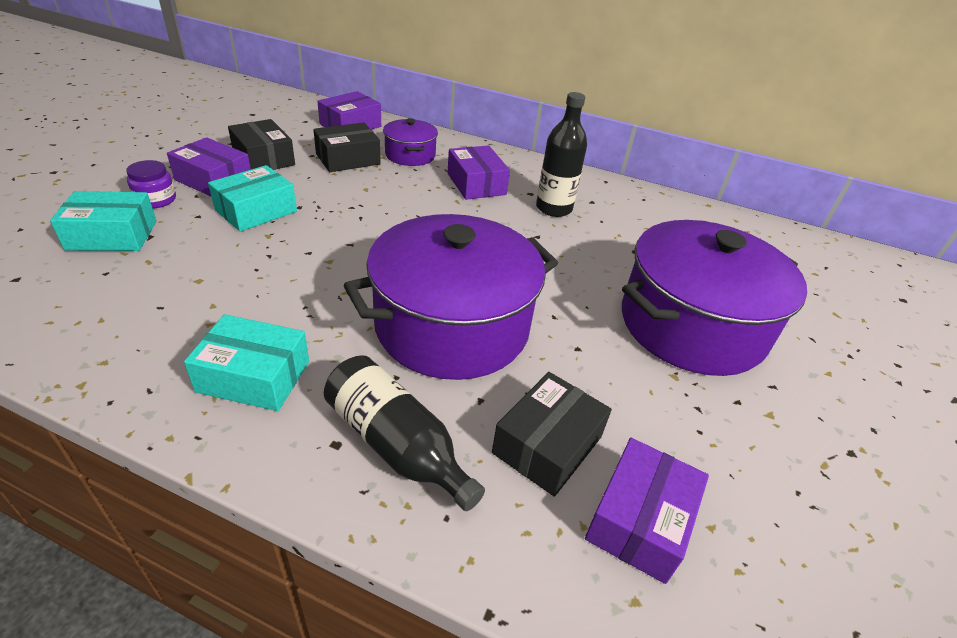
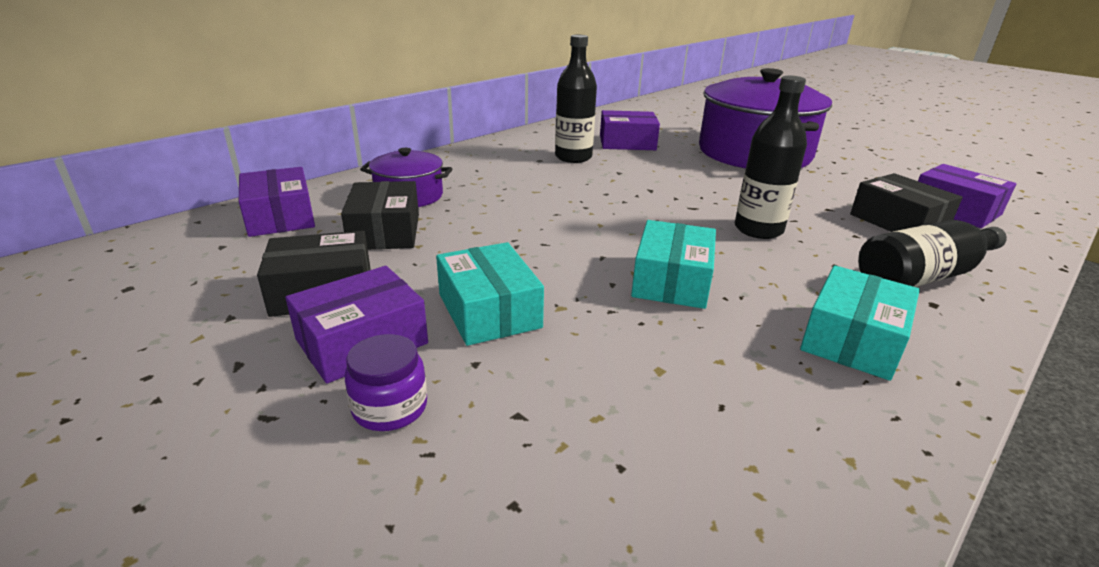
camera: 65 degrees left, 10 degrees down
(112, 235) = (496, 461): turquoise box -> turquoise box (671, 280)
(452, 326) = (758, 229): purple pot -> black bottle
(476, 184) = (505, 177): purple box -> purple box (627, 143)

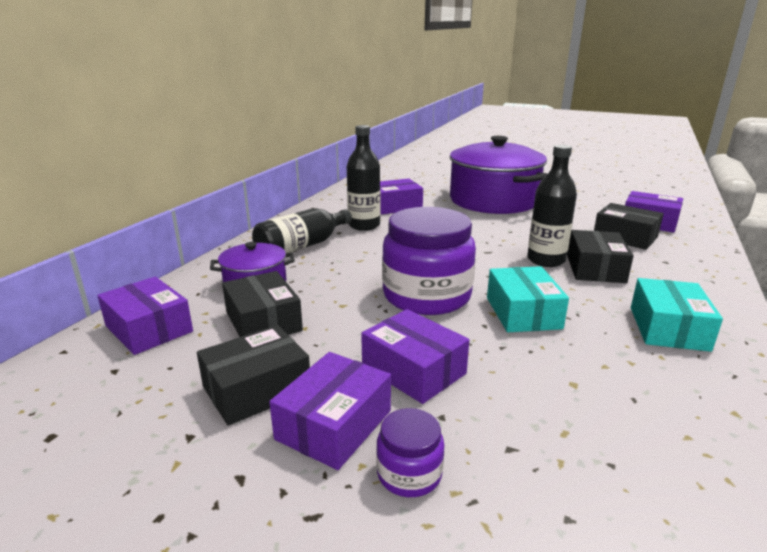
camera: 20 degrees left, 5 degrees down
(489, 311) = (413, 370): turquoise box -> purple box
(574, 240) = (426, 296): none -> purple jar
(817, 251) = (595, 268): none -> black box
(923, 276) = (670, 274): black bottle -> black bottle (302, 246)

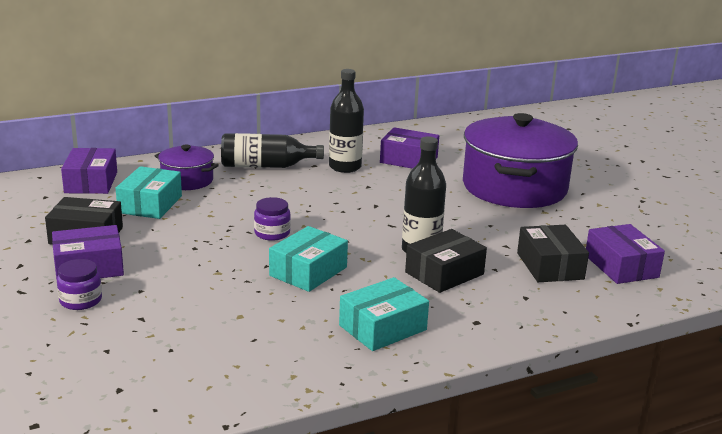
camera: 40 degrees right, 0 degrees up
(263, 321) = (150, 204): black box -> turquoise box
(413, 370) = (173, 265): purple box -> none
(426, 296) = (272, 233): purple jar -> purple jar, size x0.45

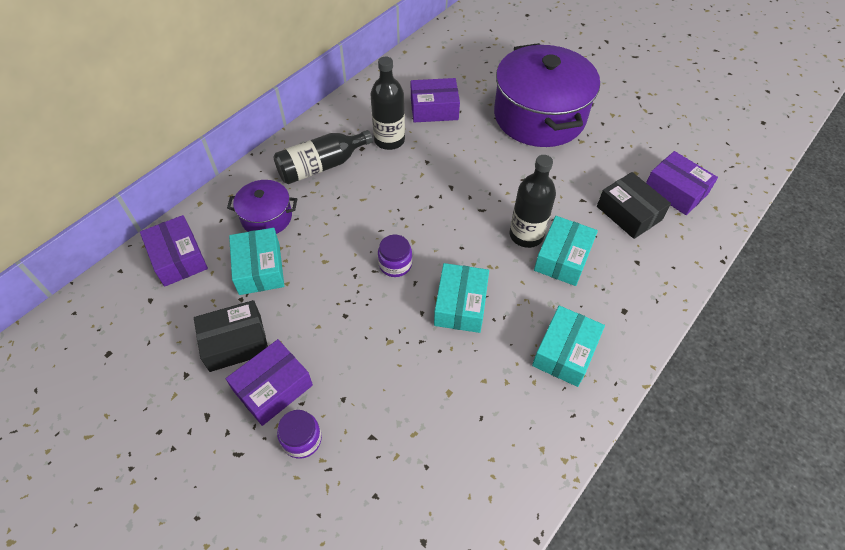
camera: 25 degrees left, 30 degrees up
(444, 273) = (562, 258): black box -> turquoise box

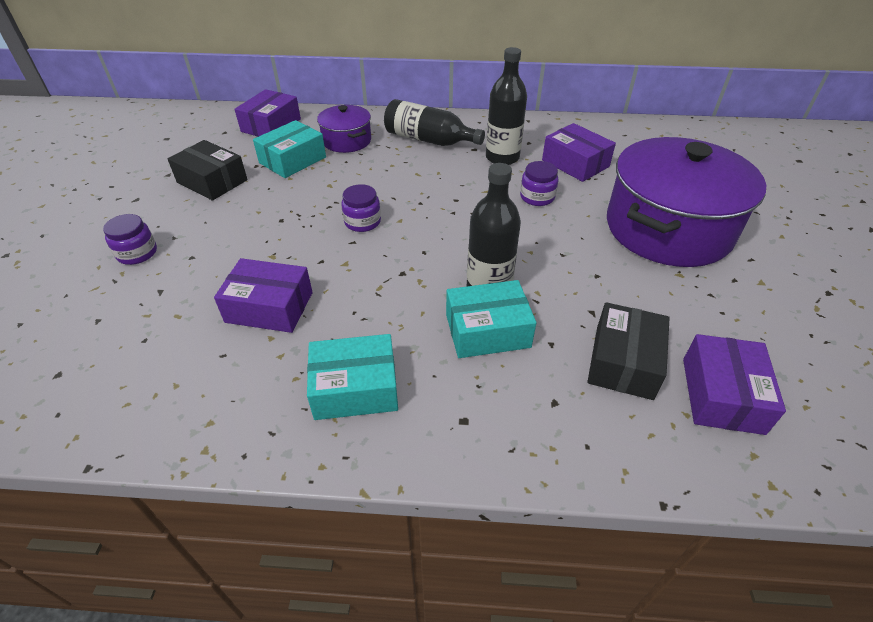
camera: 55 degrees right, 10 degrees down
(273, 388) = (180, 217): purple box -> purple box (269, 307)
(454, 153) = (537, 197): none -> purple jar
(460, 305) = (352, 281): turquoise box -> none

